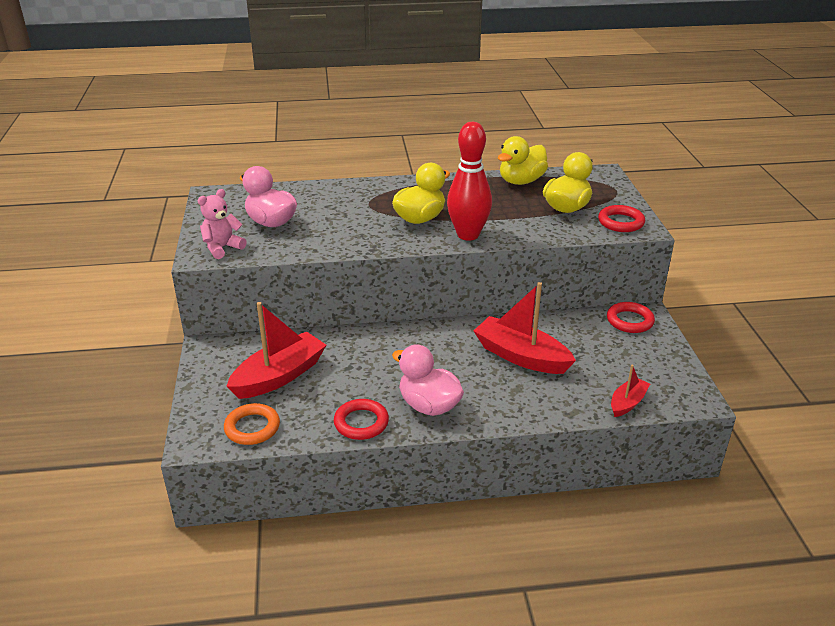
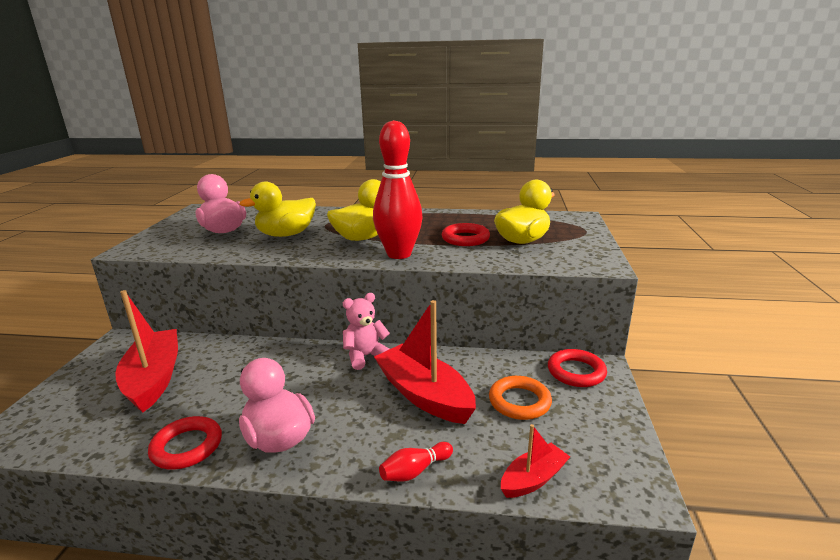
camera: 15 degrees right, 10 degrees down
(222, 248) = (157, 245): pink teddy bear -> pink teddy bear (365, 356)
(252, 427) = (71, 431): orange ring -> orange ring (519, 401)
(279, 376) = (154, 378): red boat -> red boat turned 75 degrees counterclockwise
(521, 181) = (487, 218): yellow duck -> yellow duck (286, 235)
(545, 411) = (415, 471): none -> red bowling pin
(621, 222) = (577, 257): red ring -> red ring (465, 239)

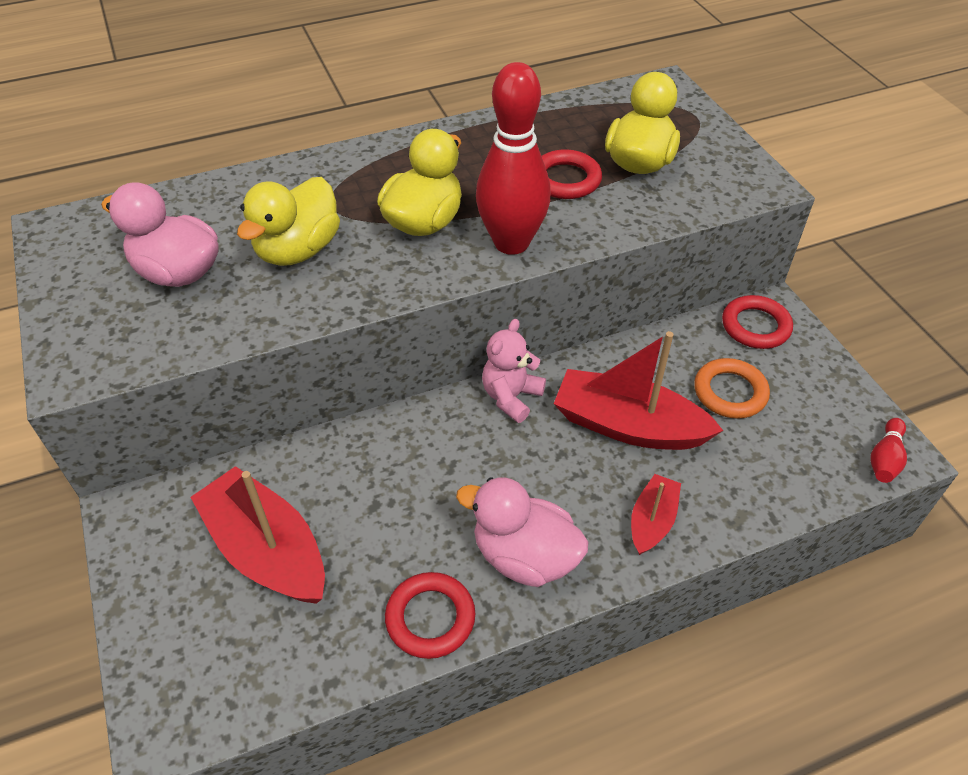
camera: 30 degrees left, 25 degrees up
(415, 471) = (699, 525): red bowling pin -> red bowling pin (885, 459)
(533, 479) = (808, 482): red boat -> red boat (652, 521)

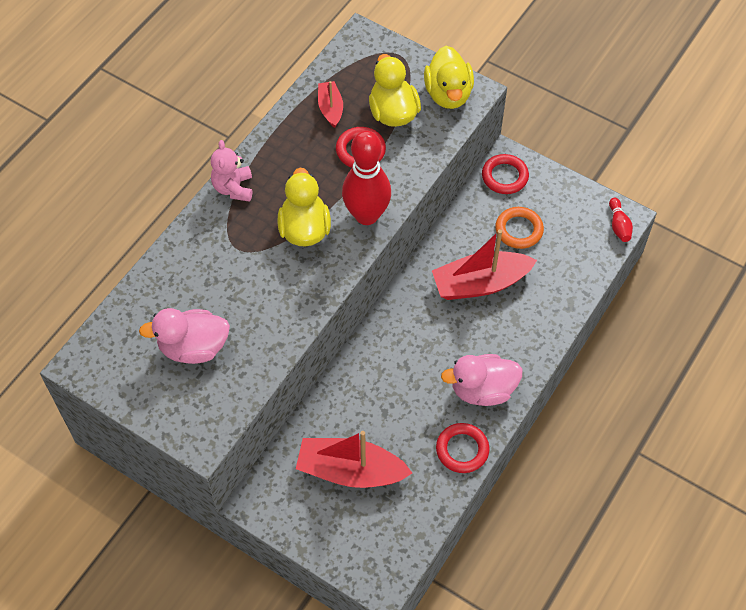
camera: 35 degrees left, 10 degrees up
(298, 250) = (249, 291): yellow duck -> yellow duck (448, 94)
(511, 397) = (405, 304): pink teddy bear -> pink teddy bear (233, 188)
(652, 521) = (530, 331): red boat -> red boat (330, 108)

